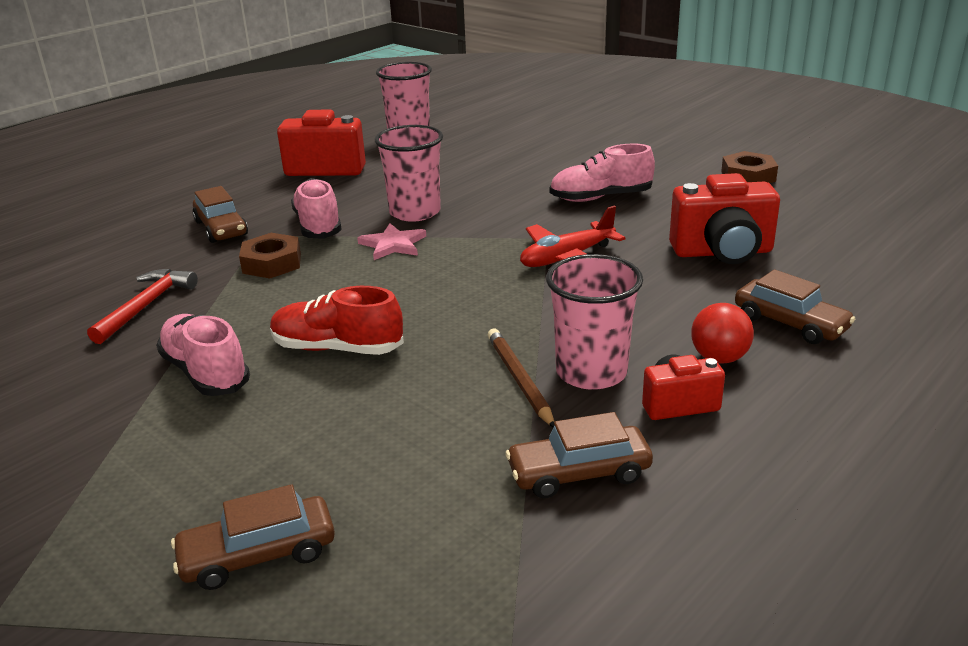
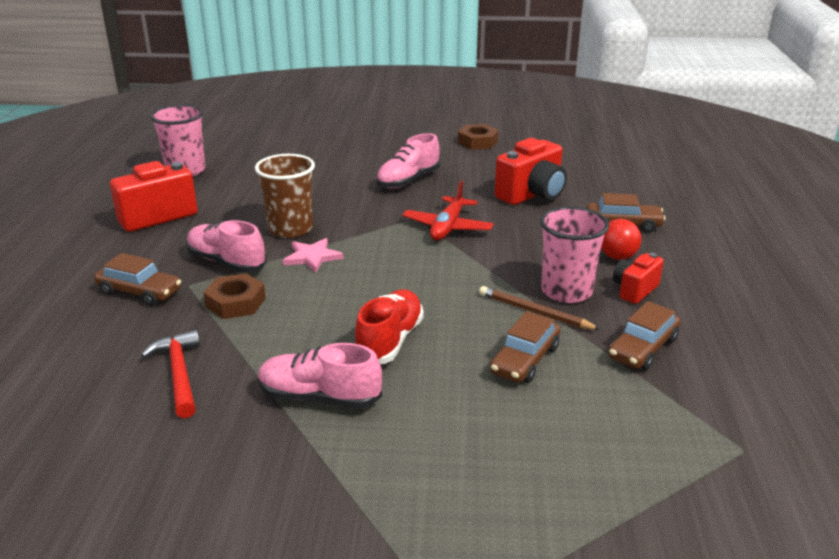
camera: 40 degrees left, 0 degrees up
(258, 554) = (549, 482): brown car -> brown car (524, 360)
(337, 348) = (390, 341): red shoe -> red shoe turned 135 degrees clockwise
(415, 212) = (290, 229): pink cup -> brown cup

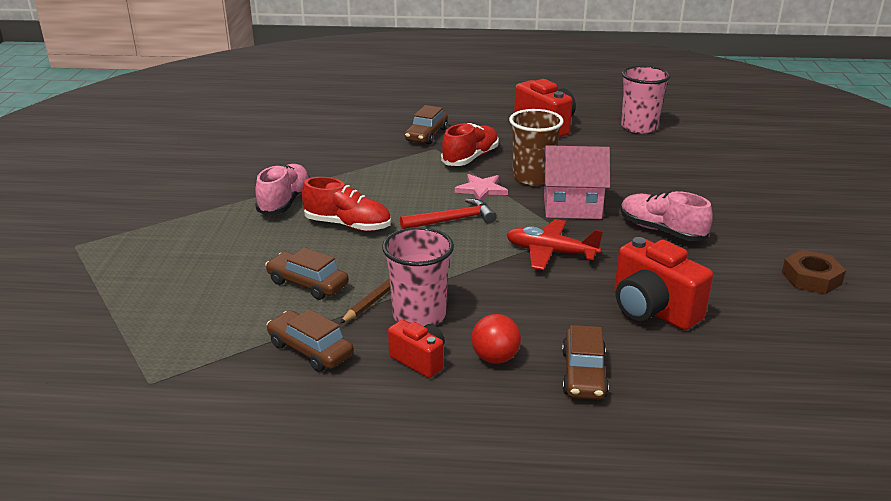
camera: 90 degrees right, 0 degrees up
(179, 373) = (324, 157): red hammer -> red hammer (453, 220)
(226, 262) = (470, 158): pink shoe -> red shoe
(235, 303) = (409, 166): brown nut -> none
(360, 213) = (572, 207): none -> pink house

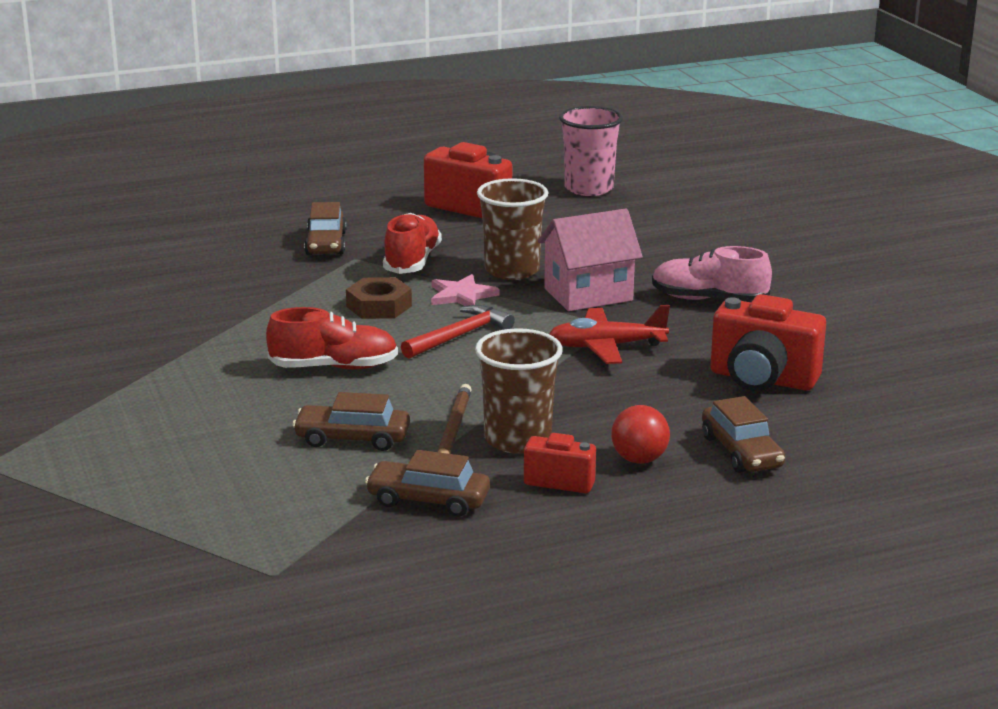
camera: 25 degrees left, 5 degrees down
(285, 202) = (220, 358): pink shoe -> none
(419, 315) = (518, 439): pink cup -> brown cup
(811, 278) = (895, 315): brown nut -> brown nut (379, 306)

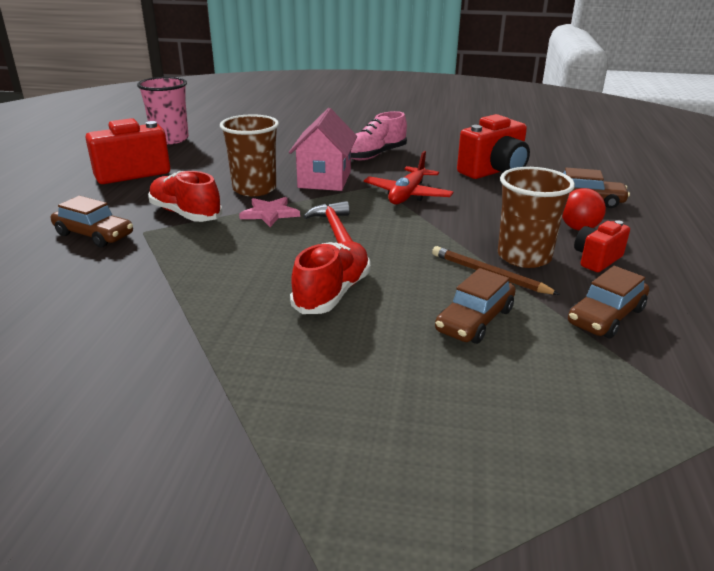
camera: 60 degrees left, 5 degrees up
(379, 306) = (244, 246): brown nut -> none

